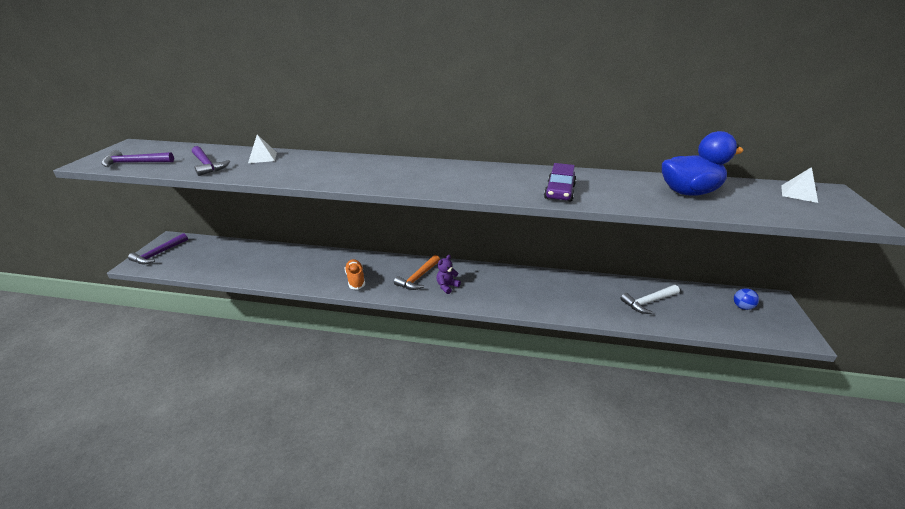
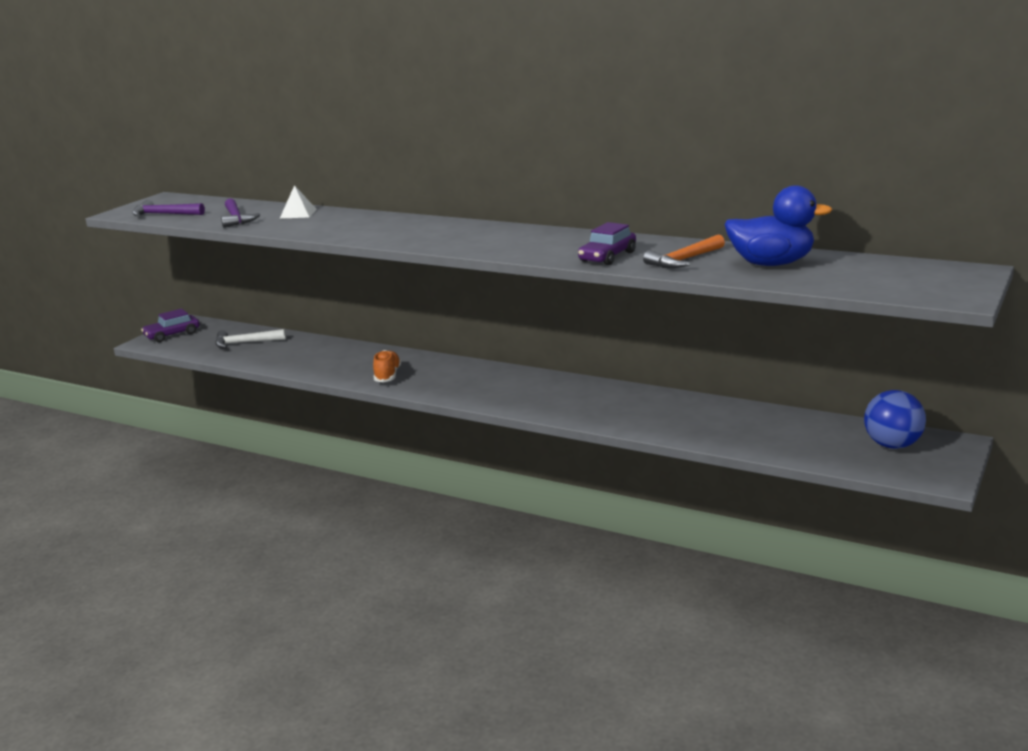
camera: 20 degrees right, 10 degrees down
(158, 254) = (172, 335): purple hammer -> purple car
(418, 277) = (466, 380): orange hammer -> orange hammer (684, 260)
(447, 286) = (497, 391): purple teddy bear -> none
(648, 302) = (757, 428): white hammer -> white hammer (245, 343)
(742, 307) = (892, 445): blue ball -> blue ball, size x1.86
(799, 193) = (921, 271): white pyramid -> none

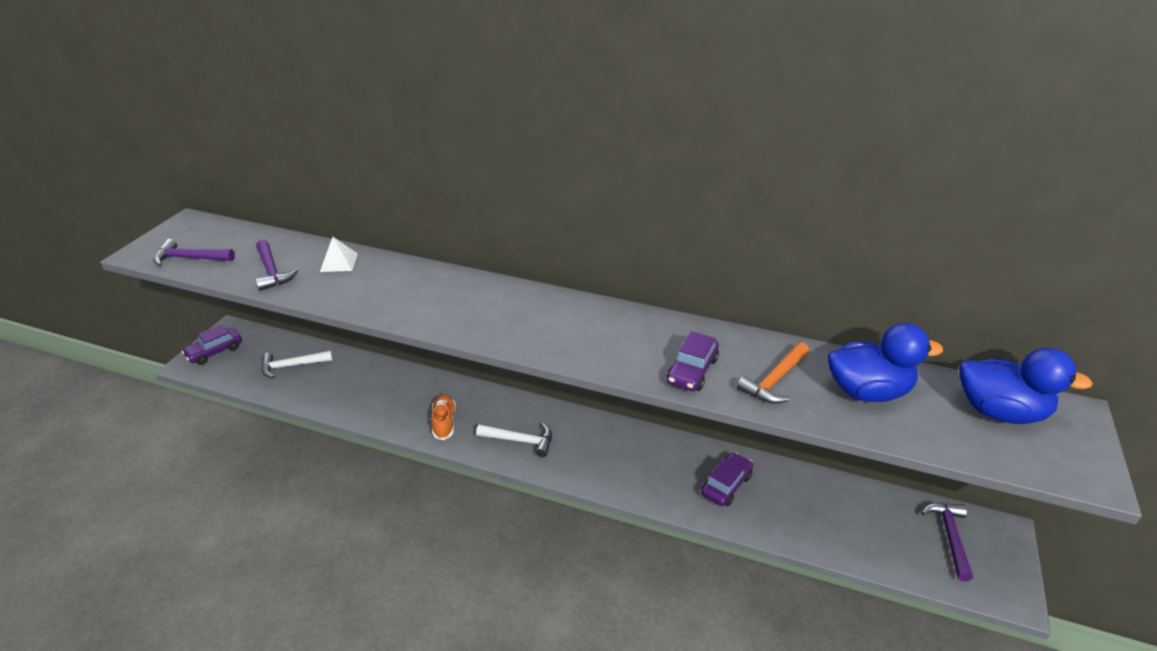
camera: 10 degrees left, 15 degrees up
(461, 386) = (520, 440): none -> white hammer
(665, 413) = (726, 485): none -> purple car
(892, 445) = (950, 537): blue ball -> purple hammer
(896, 271) = (999, 411): none -> blue duck

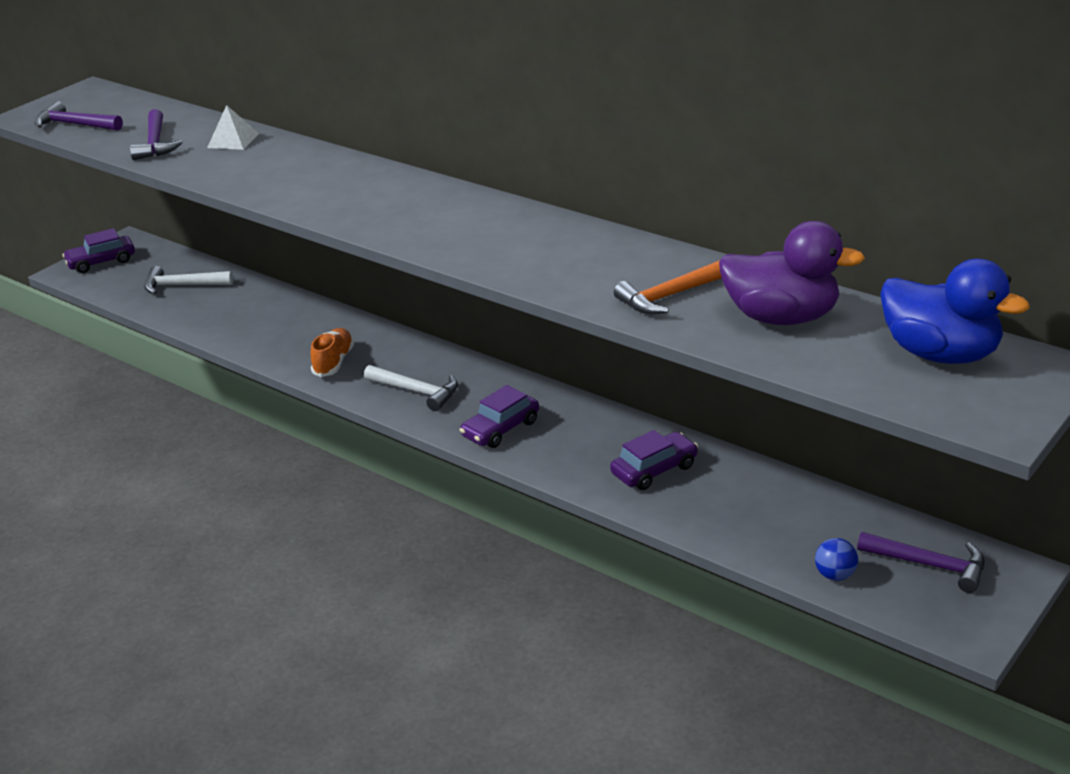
camera: 20 degrees right, 5 degrees down
(692, 370) = (576, 277): purple car -> purple car (501, 429)
(867, 391) = (782, 317): blue duck -> purple duck
(897, 559) = (835, 575): none -> blue ball
(950, 537) = (929, 565): purple hammer -> purple hammer turned 90 degrees clockwise

